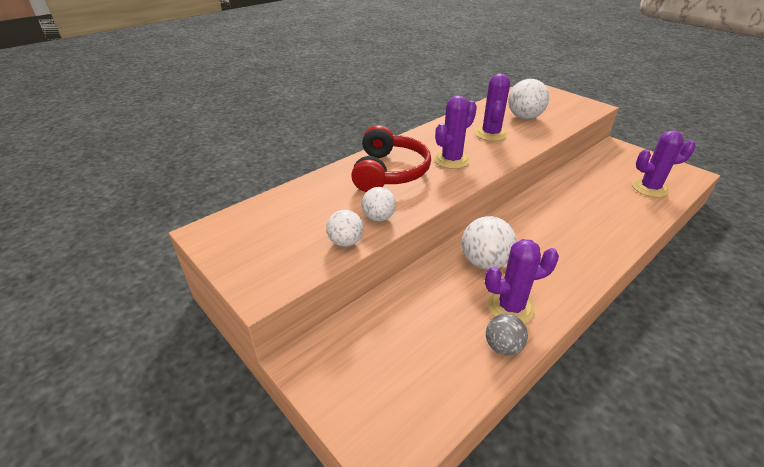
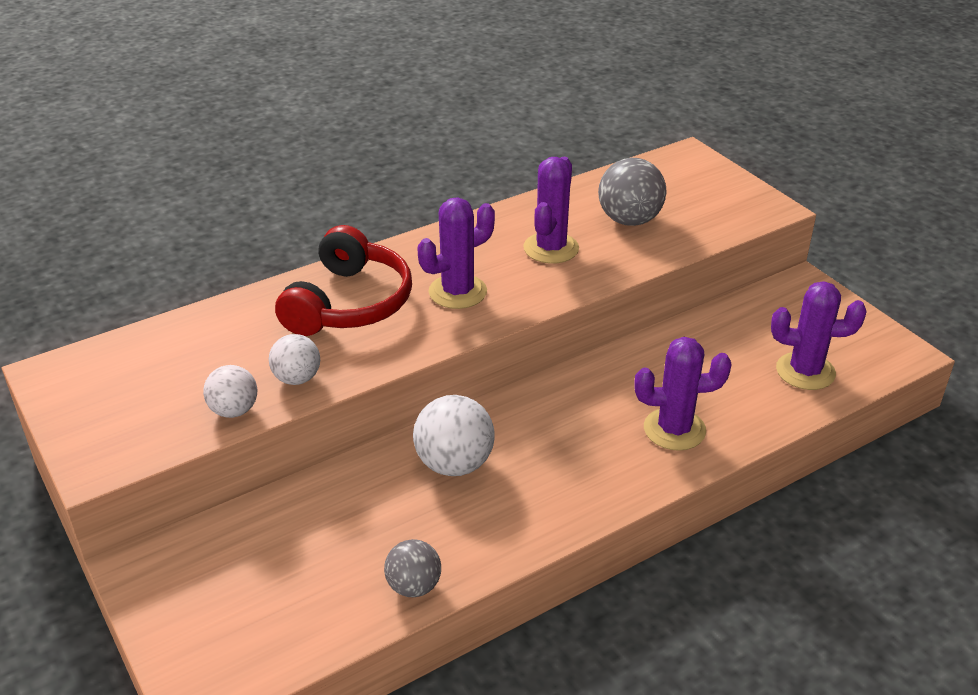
camera: 10 degrees right, 0 degrees up
(510, 307) = (455, 535): purple cactus -> purple cactus (674, 429)
(524, 117) = (629, 220): white ball -> grey ball

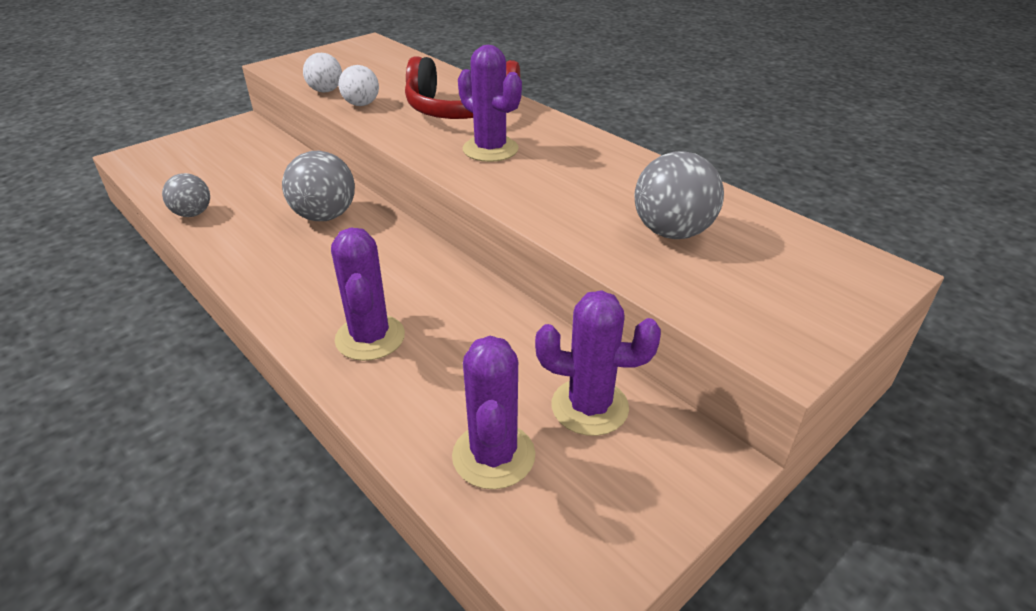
camera: 80 degrees right, 0 degrees up
(454, 464) = (325, 216): white ball -> grey ball
(551, 248) = (585, 188): purple cactus -> purple cactus (589, 407)

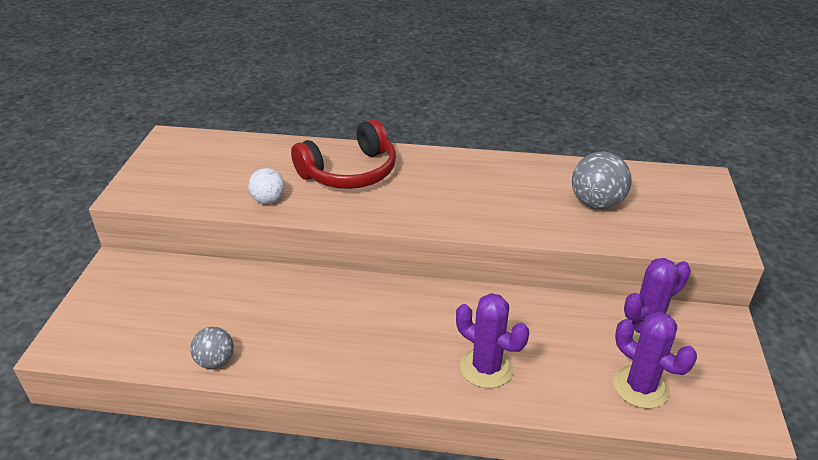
camera: 40 degrees left, 0 degrees up
(325, 216) = (324, 305): grey ball -> none
(326, 91) = (217, 201): white ball -> none
(490, 149) = (419, 195): purple cactus -> none

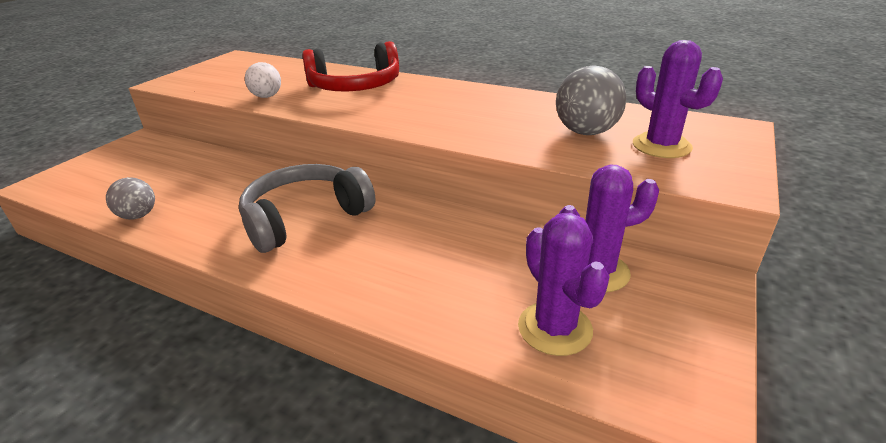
camera: 20 degrees right, 5 degrees down
(381, 329) = (305, 218): none -> grey headphones
(486, 368) = (382, 270): purple cactus -> purple cactus (661, 146)

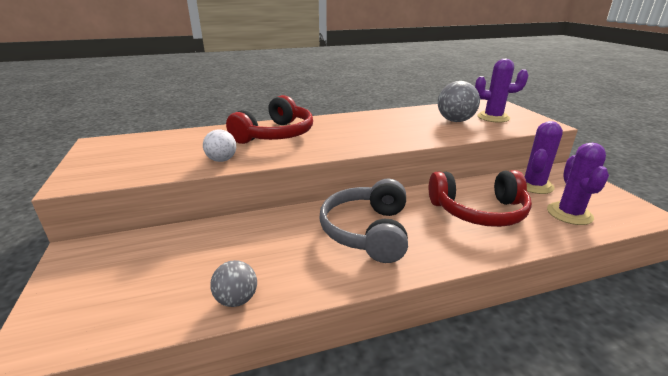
camera: 45 degrees left, 5 degrees down
(445, 259) = (479, 211): none -> red headphones
(555, 328) = (569, 214): purple cactus -> purple cactus turned 75 degrees clockwise

